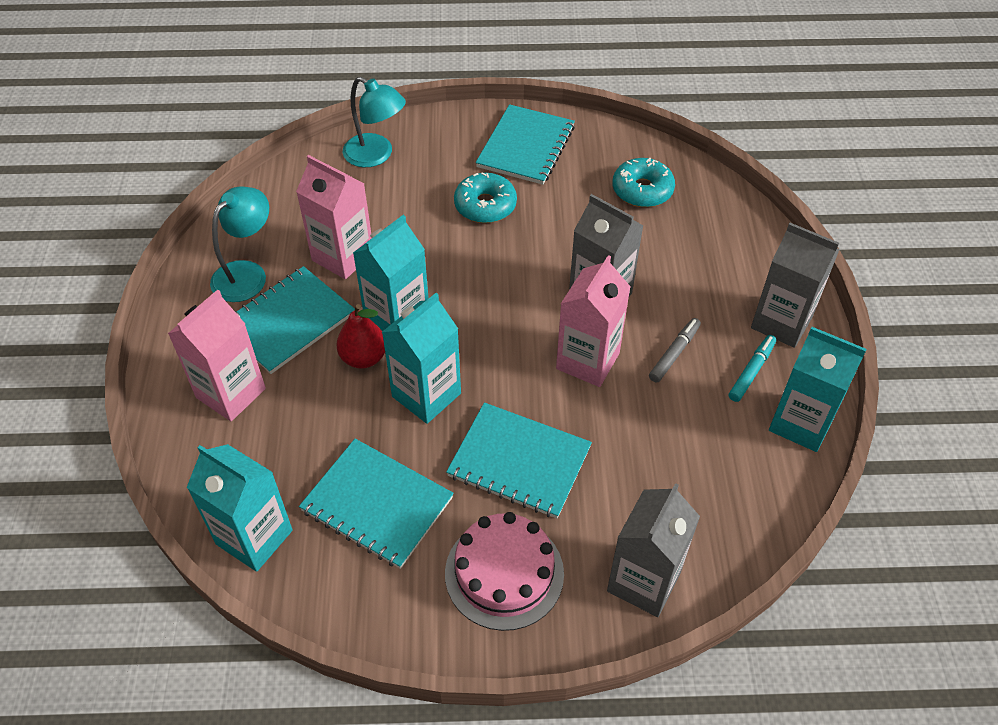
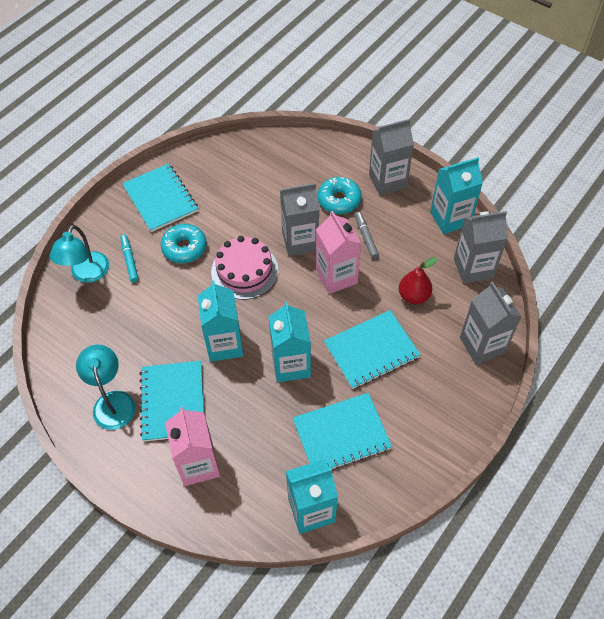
camera: 50 degrees left, 5 degrees up
(343, 256) = (150, 342): pink carton -> none
(364, 357) = (237, 379): red pear -> red pear (414, 296)
(376, 155) = (87, 274): turquoise lamp -> turquoise lamp turned 120 degrees clockwise
(504, 573) = (431, 402): pink cake -> pink cake (245, 271)
(642, 190) = (248, 171): turquoise donut -> turquoise donut (339, 200)
(751, 371) = (404, 215): turquoise marker -> turquoise marker (129, 260)
(752, 497) = (473, 268): none -> grey carton

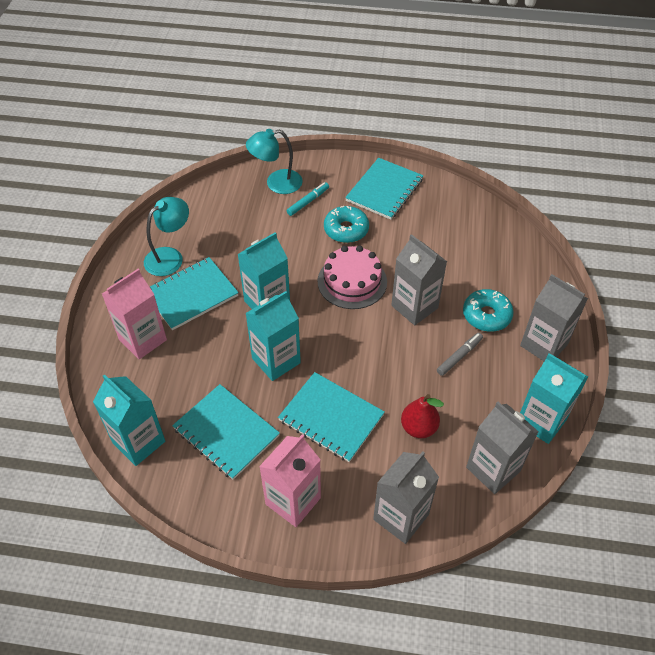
camera: 60 degrees right, 5 degrees down
(336, 276) = (395, 353): pink carton -> pink carton (293, 501)

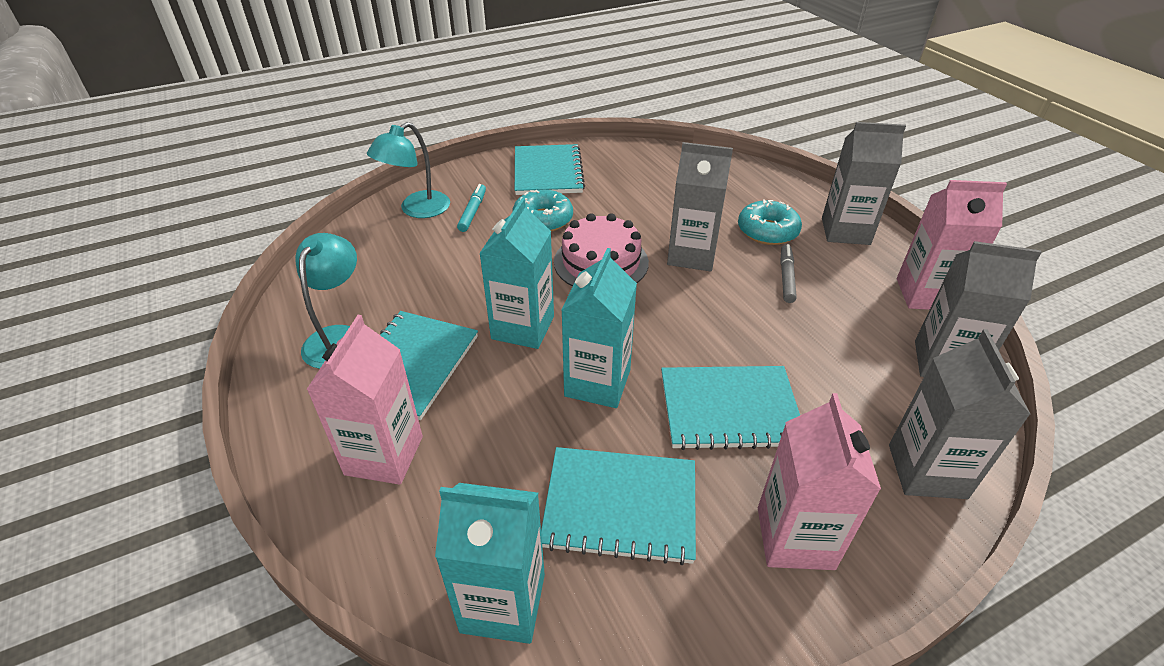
camera: 35 degrees left, 10 degrees down
(418, 428) = (830, 365): red pear -> none
(541, 421) = (926, 294): turquoise carton -> pink carton

